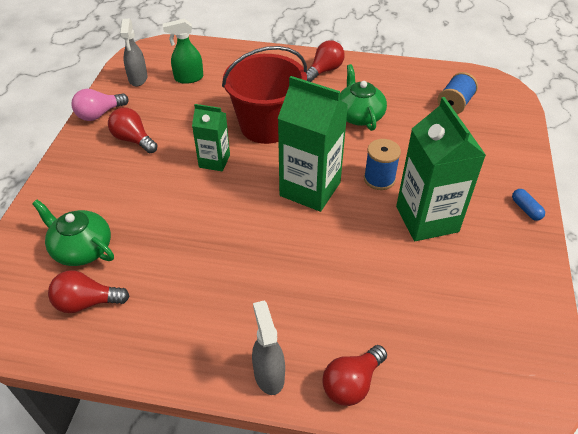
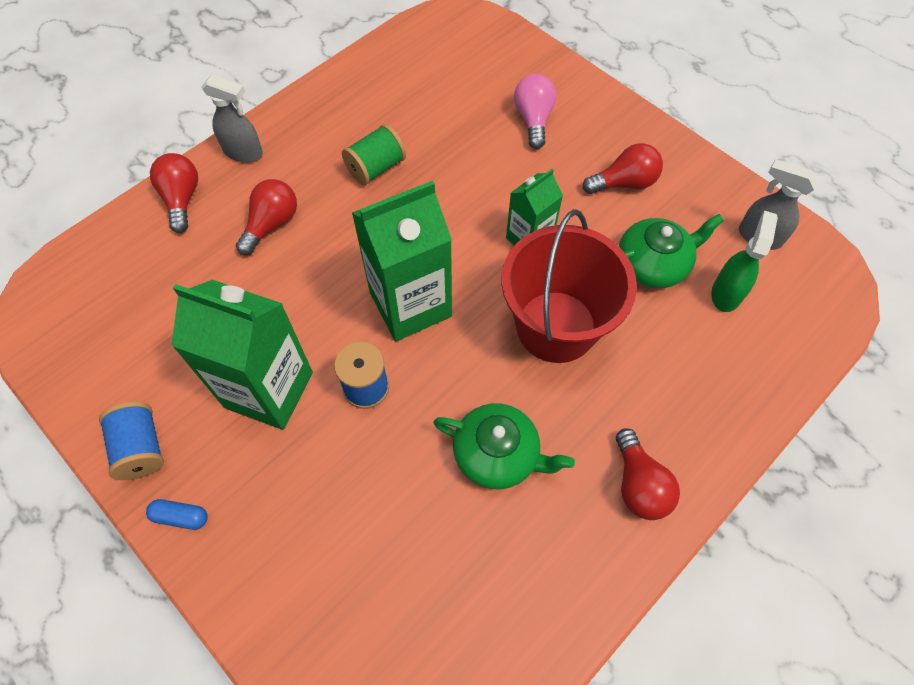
camera: 125 degrees right, 15 degrees up
(82, 248) = (485, 89): green teapot -> green teapot (653, 264)
(87, 302) = (419, 74): red light bulb -> red light bulb (271, 224)
(99, 114) = (698, 170): pink light bulb -> pink light bulb (533, 119)
(215, 270) = (376, 168): none -> green spool
(454, 104) = (422, 620): blue spool -> blue spool (141, 448)

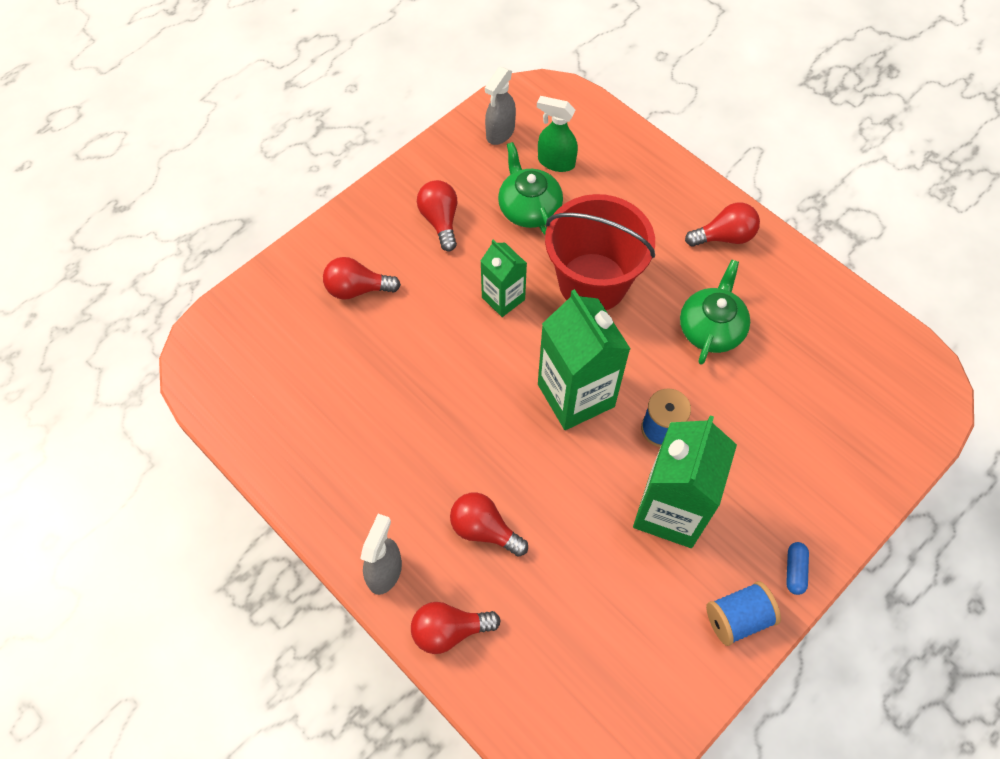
camera: 90 degrees left, 0 degrees up
(376, 168) = (413, 432): green spool -> none
(533, 119) = (357, 289): pink light bulb -> red light bulb

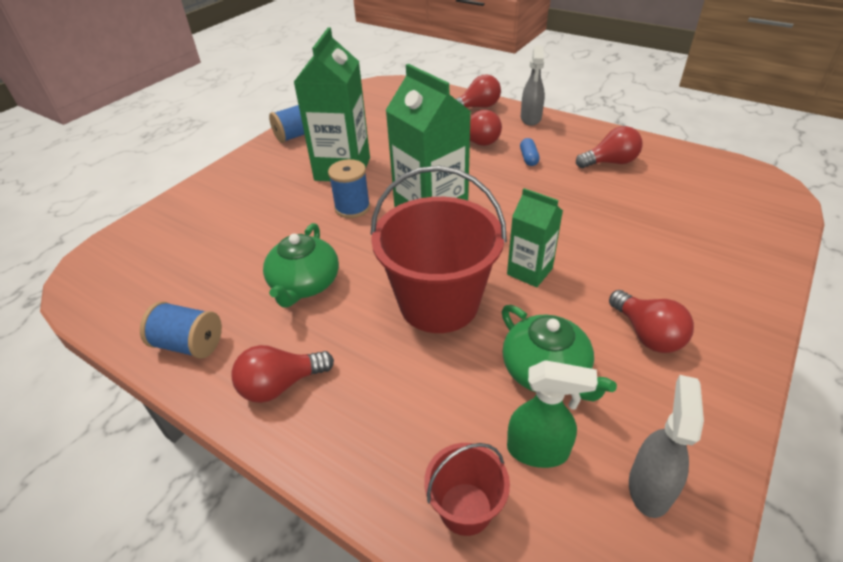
camera: 170 degrees right, 20 degrees down
(357, 289) = (682, 253): red light bulb -> red light bulb (610, 162)
(609, 142) = (465, 508): none -> red bucket
(794, 570) = (253, 158): blue capsule -> blue capsule (528, 158)
(804, 286) = (189, 344): none -> blue spool

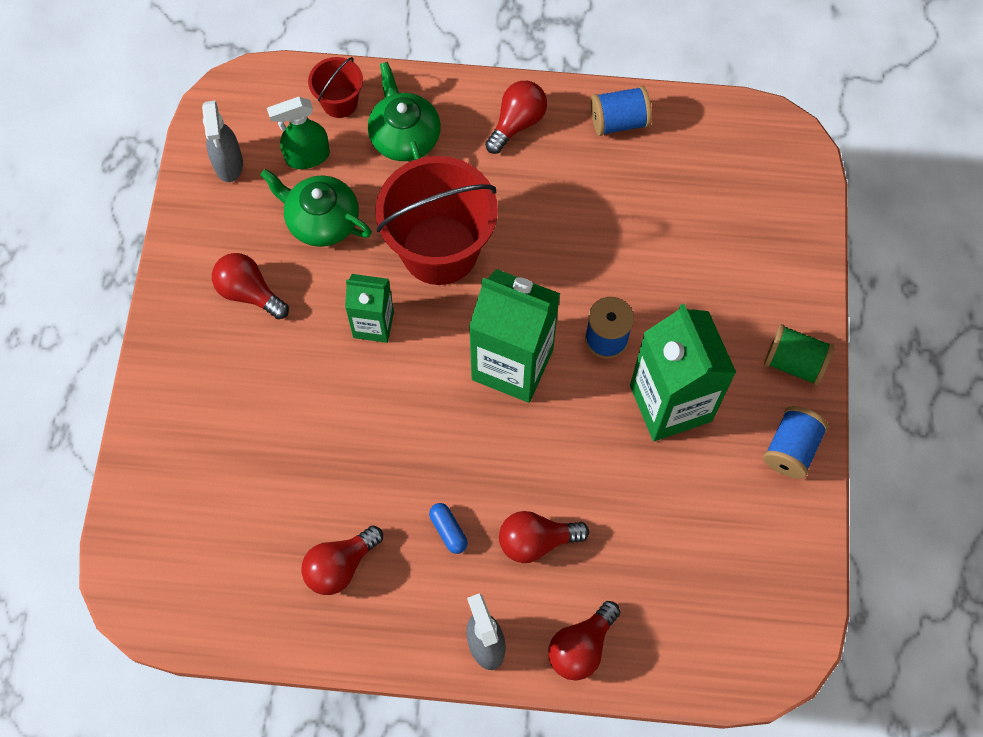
camera: 150 degrees right, 25 degrees up
(250, 164) = (794, 363): none -> green spool
(304, 284) = (574, 218): green teapot -> green teapot (404, 137)

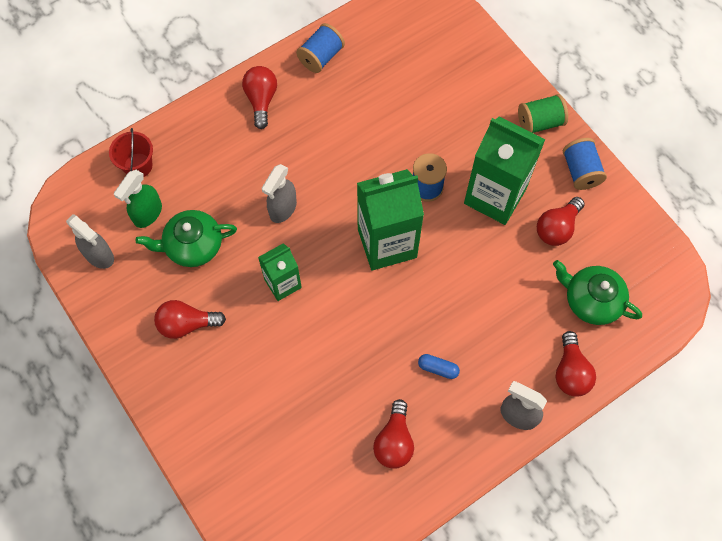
camera: 40 degrees left, 0 degrees up
(404, 137) = (199, 157): green teapot -> green teapot (591, 300)
(439, 250) = (282, 209): red bucket -> grey spray bottle
(536, 541) = (492, 333): red light bulb -> red light bulb (557, 228)

